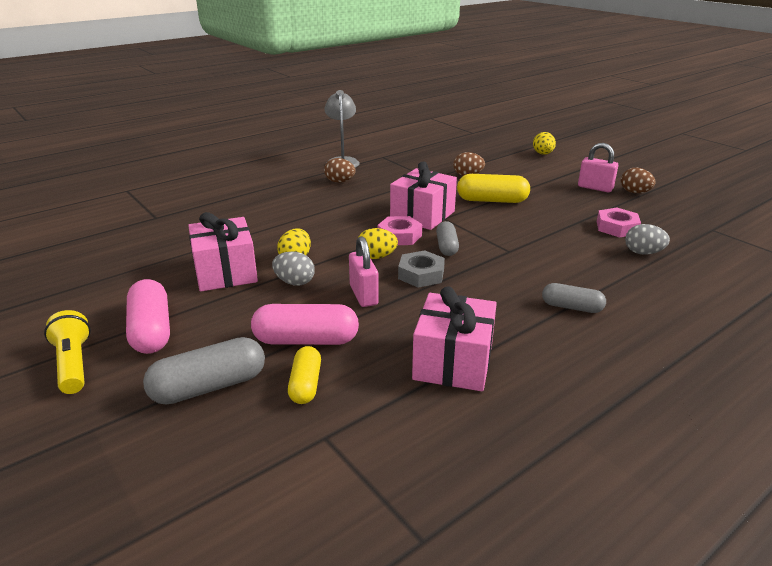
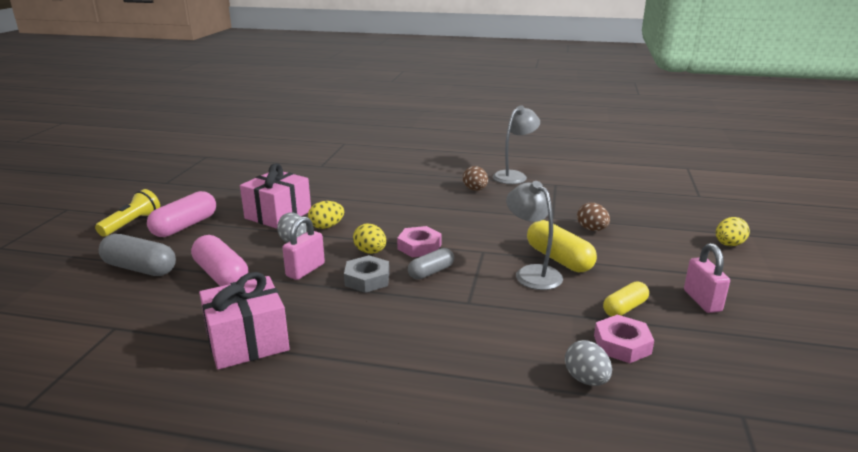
camera: 50 degrees right, 5 degrees down
(305, 384) = (168, 297): yellow capsule -> yellow capsule (624, 308)
(422, 215) = (472, 241): pink gift -> none
(498, 216) = (532, 273): none -> grey lamp
(571, 307) = (403, 370): grey capsule -> none
(634, 192) = (743, 329): brown egg -> none

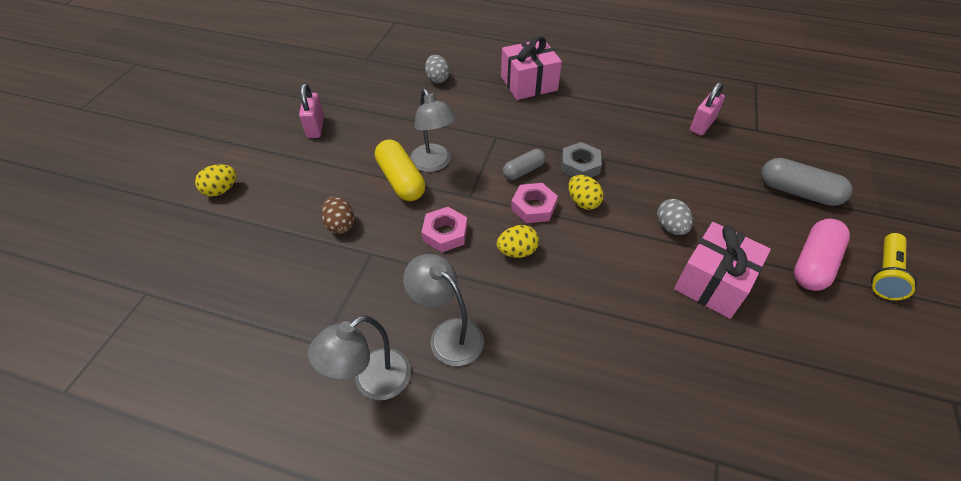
camera: 175 degrees left, 25 degrees up
(221, 275) = (713, 178): pink capsule -> none
(247, 342) = (652, 113): pink gift -> pink gift (529, 83)
(305, 270) = (639, 180): pink padlock -> pink padlock (702, 125)
(326, 226) = (641, 251): yellow egg -> yellow egg (517, 251)
(475, 190) = (448, 334): brown egg -> grey lamp
(622, 344) = (401, 98): pink nut -> pink nut (445, 233)
(624, 308) = (379, 124): yellow capsule -> none

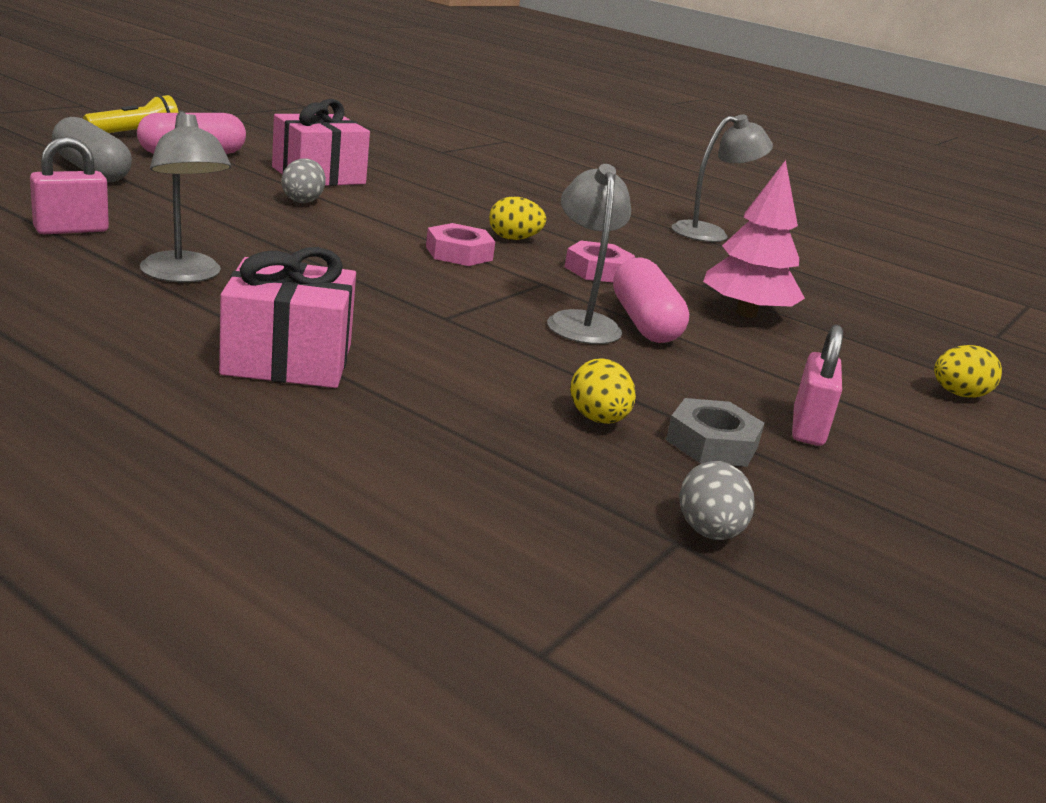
camera: 165 degrees left, 25 degrees down
(340, 225) = (746, 313): brown egg -> pink tree
(401, 180) = (644, 322): yellow capsule -> pink capsule
(437, 79) = (496, 430): grey egg -> grey egg (709, 532)
(448, 334) = (626, 229): grey lamp -> grey lamp (184, 275)
(523, 171) = (438, 278): grey capsule -> none
(580, 165) = (343, 258): grey nut -> grey nut (712, 443)
(583, 202) = (386, 238): yellow egg -> yellow egg (598, 419)

